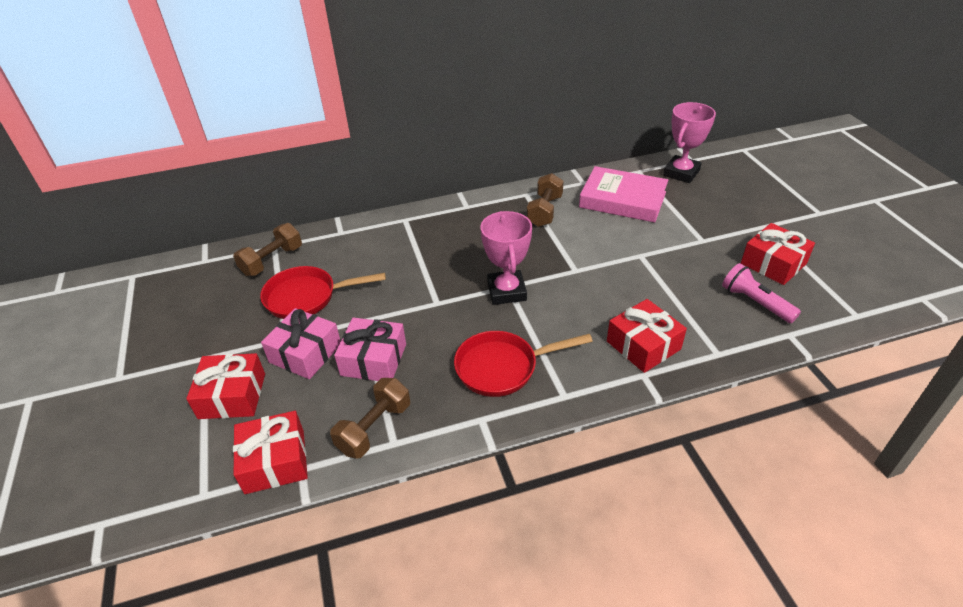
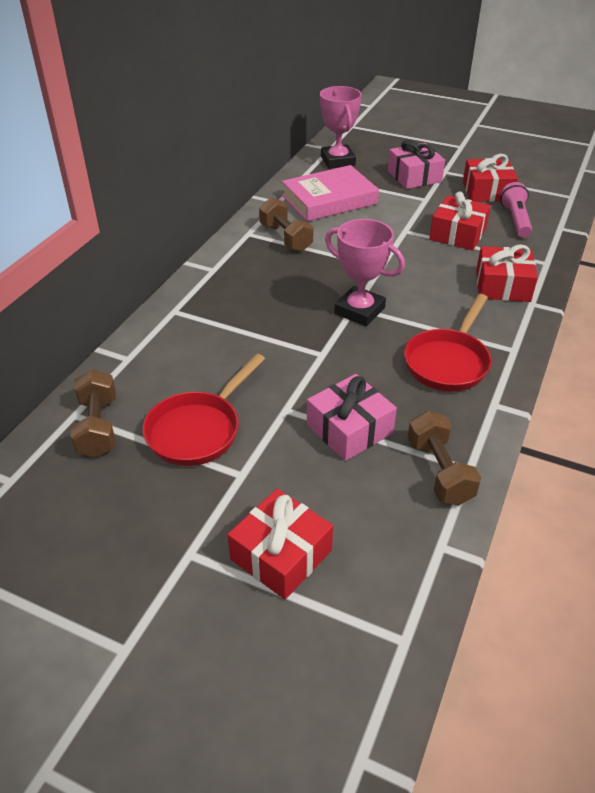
camera: 50 degrees left, 0 degrees up
(275, 461) = (412, 561): red gift -> red gift (457, 234)
(305, 353) = (283, 470): pink gift -> pink gift (414, 176)
(755, 302) = (515, 220): pink flashlight -> pink flashlight turned 90 degrees clockwise

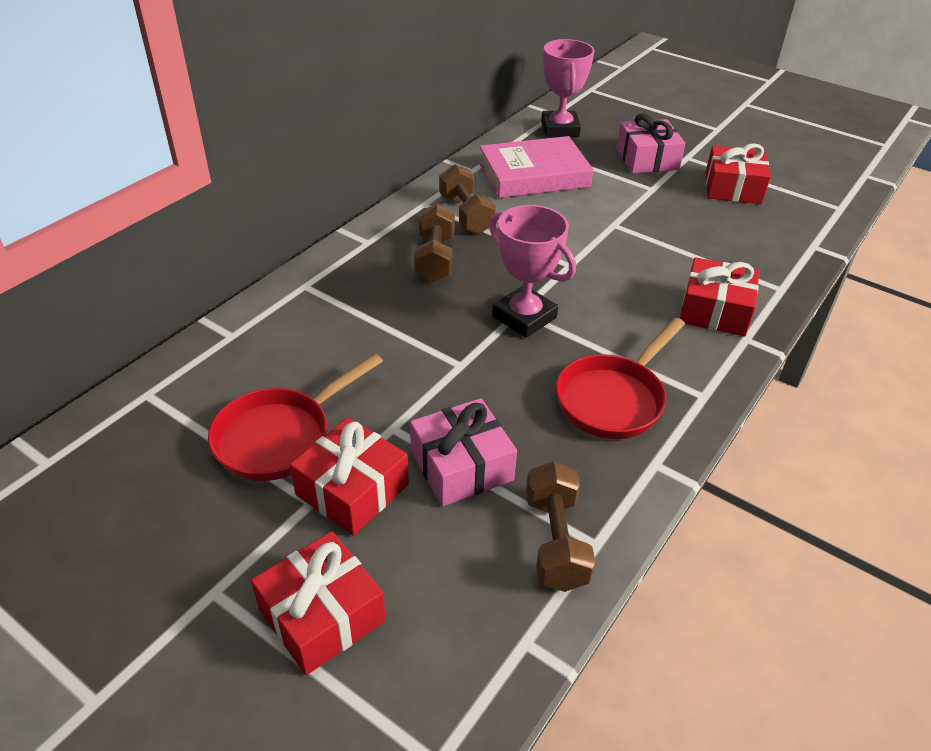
camera: 10 degrees right, 0 degrees up
(98, 427) = (167, 414): brown dumbbell -> brown dumbbell (435, 259)
(457, 234) = (678, 237): red gift -> red gift (352, 489)
(515, 220) = (758, 229): pink flashlight -> none

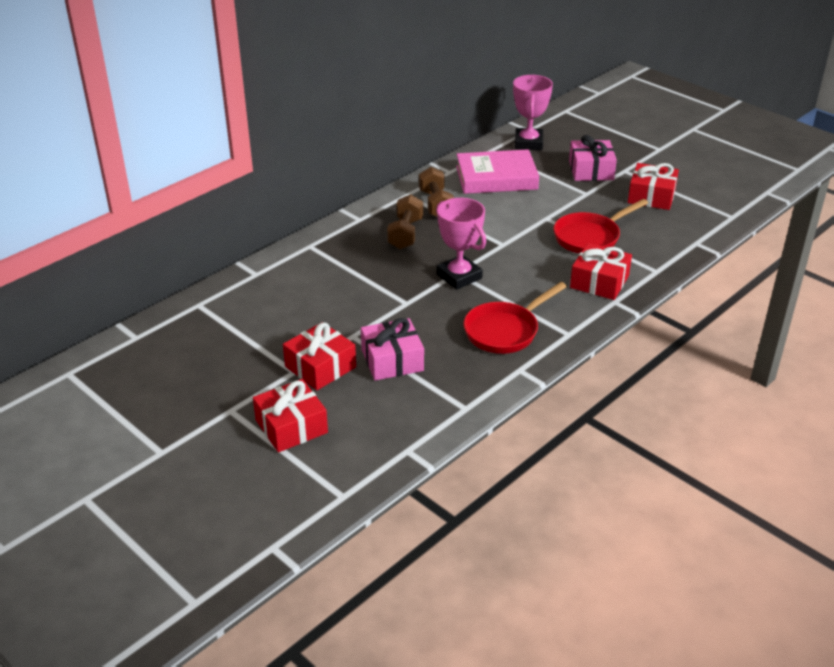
camera: 10 degrees right, 5 degrees down
(280, 437) = (280, 335): red pan -> red pan (590, 237)
(555, 541) = (440, 404): brown dumbbell -> none

